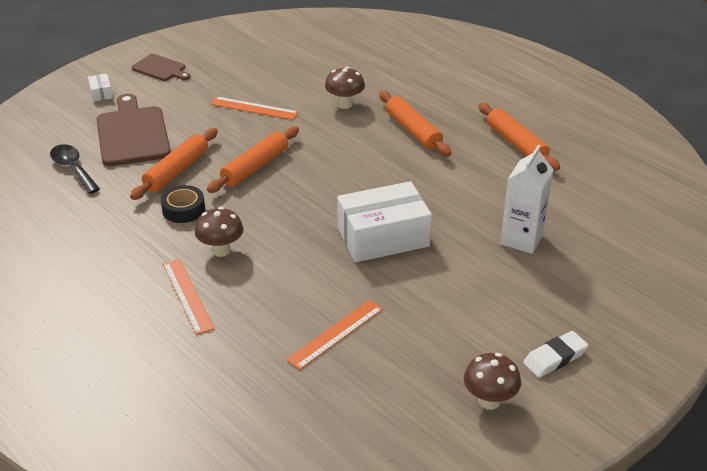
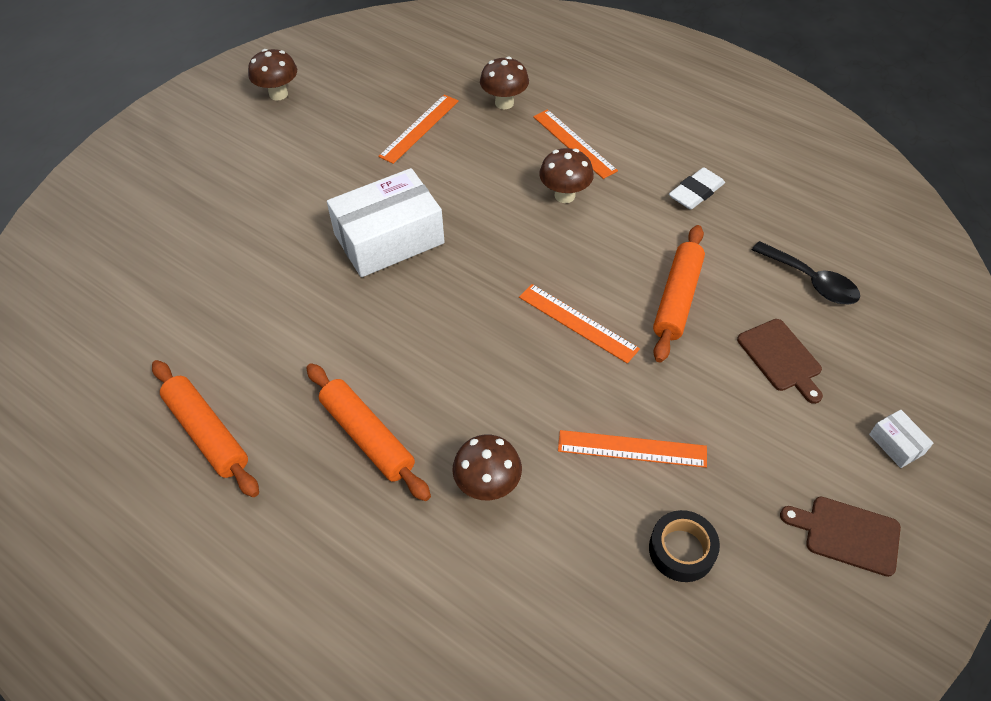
camera: 170 degrees right, 15 degrees up
(132, 134) = (781, 358): brown cutting board -> brown cutting board, size x0.56
(183, 209) = (634, 241): black tape -> black tape (681, 550)
(237, 350) = (504, 103): none -> brown mushroom
(255, 167) = (578, 322): orange rolling pin -> orange ruler
(521, 239) = (226, 260): white carton -> none
(555, 358) = (215, 135): white eraser -> white eraser (696, 192)

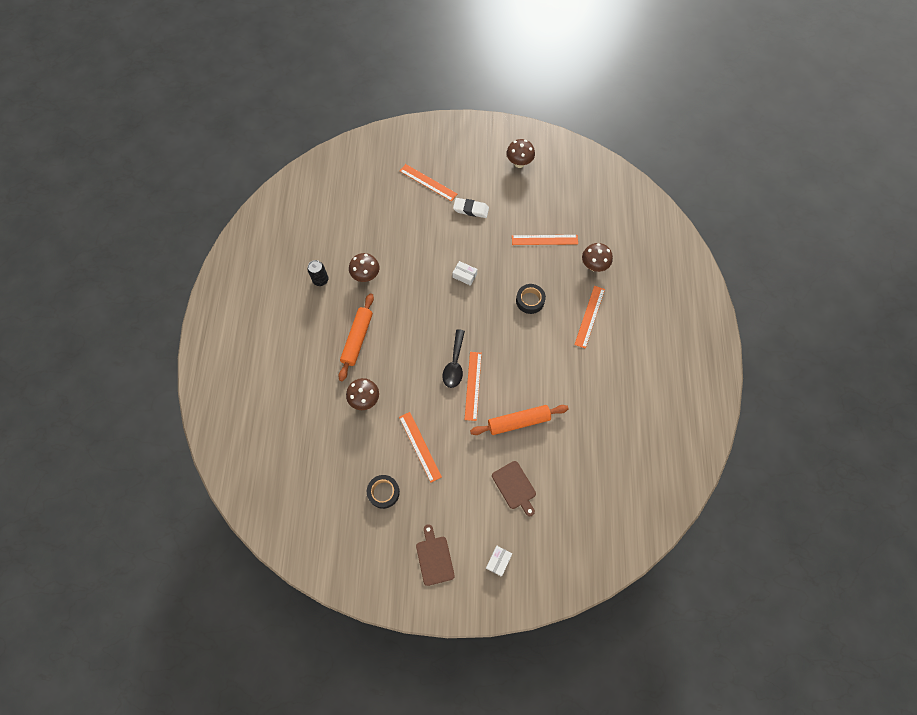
camera: 55 degrees right, 15 degrees up
(194, 201) = (428, 182): none -> orange ruler
(207, 433) = (320, 280): orange rolling pin -> black can
(389, 239) = (464, 275): white box -> white box, size x0.41
(496, 189) = (530, 300): none -> black tape
(564, 195) = (549, 333): brown mushroom -> brown mushroom (366, 276)
(696, 192) = (598, 394): white eraser -> white eraser (471, 209)
(781, 358) = (515, 487): brown cutting board -> brown cutting board turned 60 degrees counterclockwise
(811, 281) = (576, 479): black spoon -> black spoon (454, 364)

